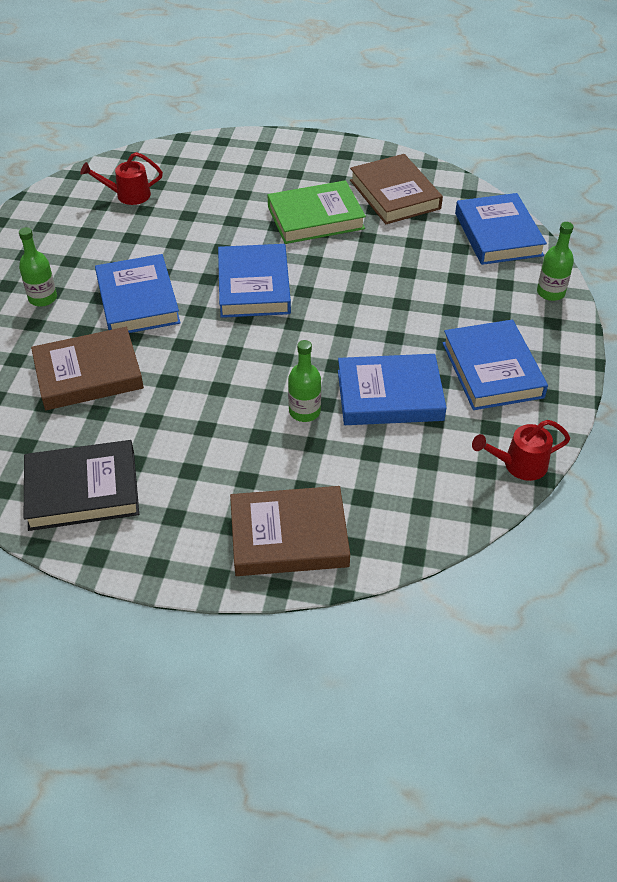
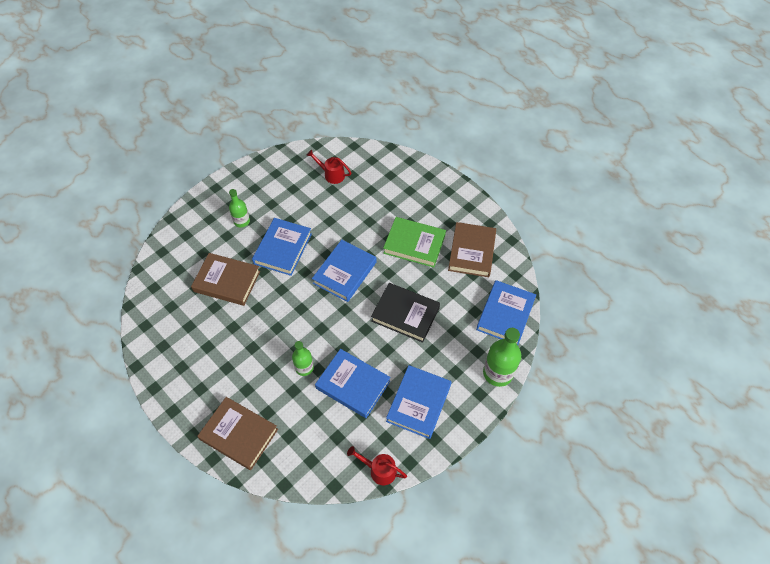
camera: 35 degrees right, 10 degrees up
(82, 490) = (175, 348): black book -> black book (405, 314)
(550, 292) = (498, 373): green bottle -> green bottle, size x1.63

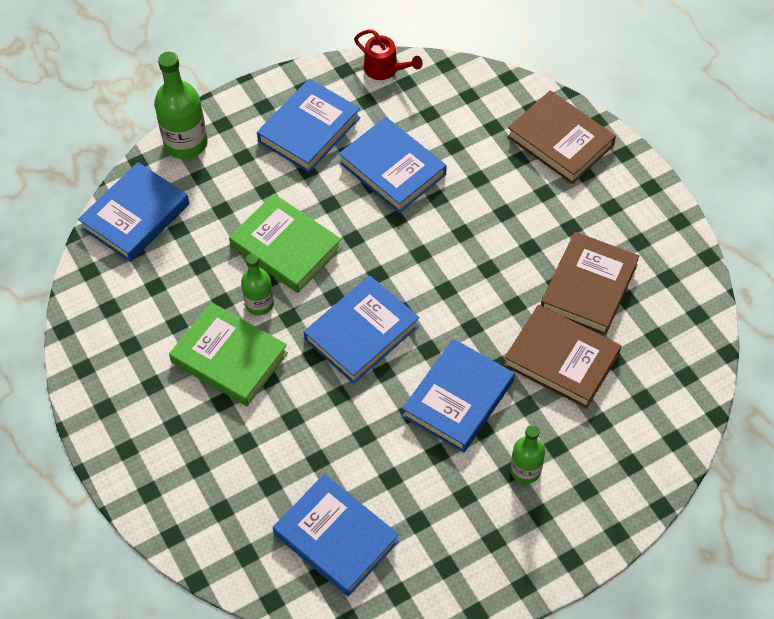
camera: 165 degrees left, 0 degrees up
(304, 368) = (457, 204): green bottle -> green bottle (259, 304)
(331, 174) = (336, 538): red watering can -> blue book
(405, 314) = (286, 247): black book -> green book
(472, 252) = (139, 323): brown book -> brown book (588, 287)

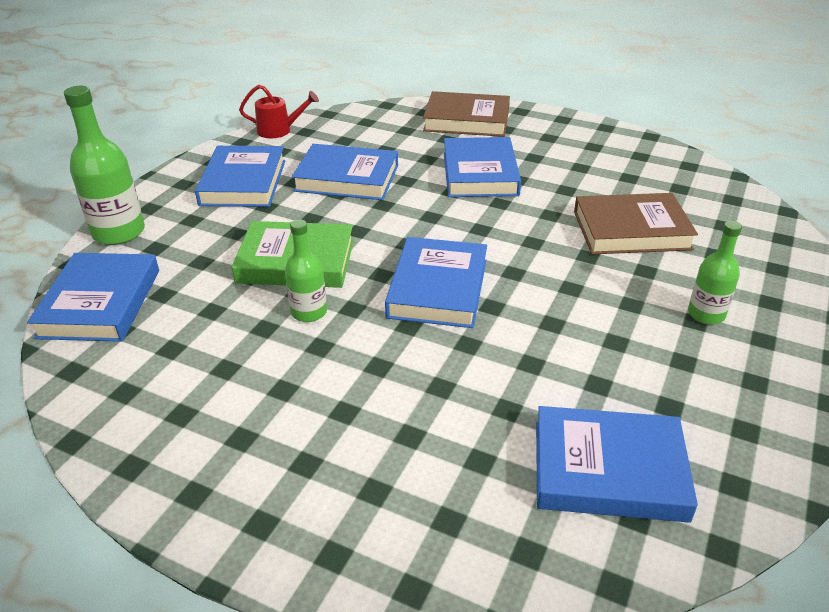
camera: 35 degrees left, 20 degrees down
(229, 358) = (316, 369): green book -> none
(458, 399) = (583, 293): blue book -> blue book (480, 173)
(588, 287) = (592, 182): brown book -> none

